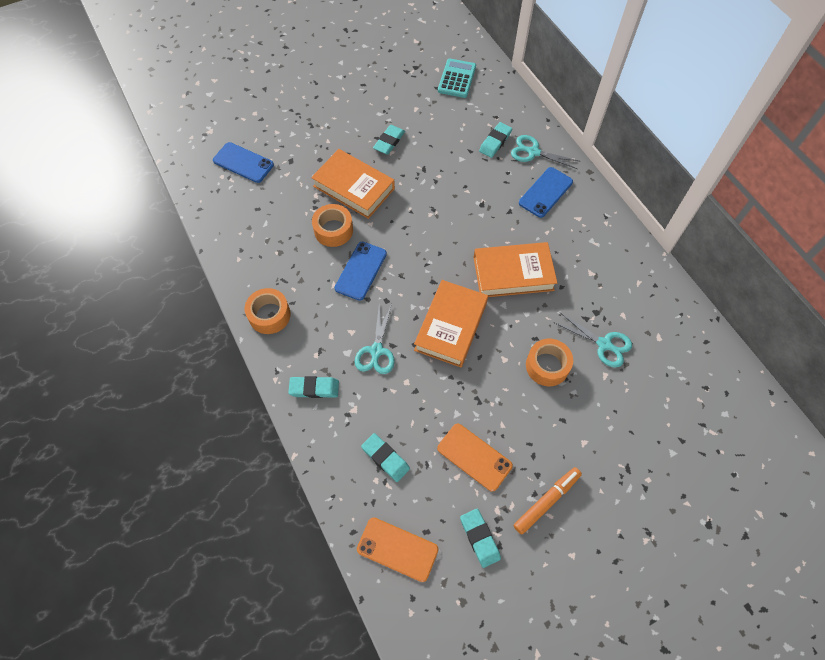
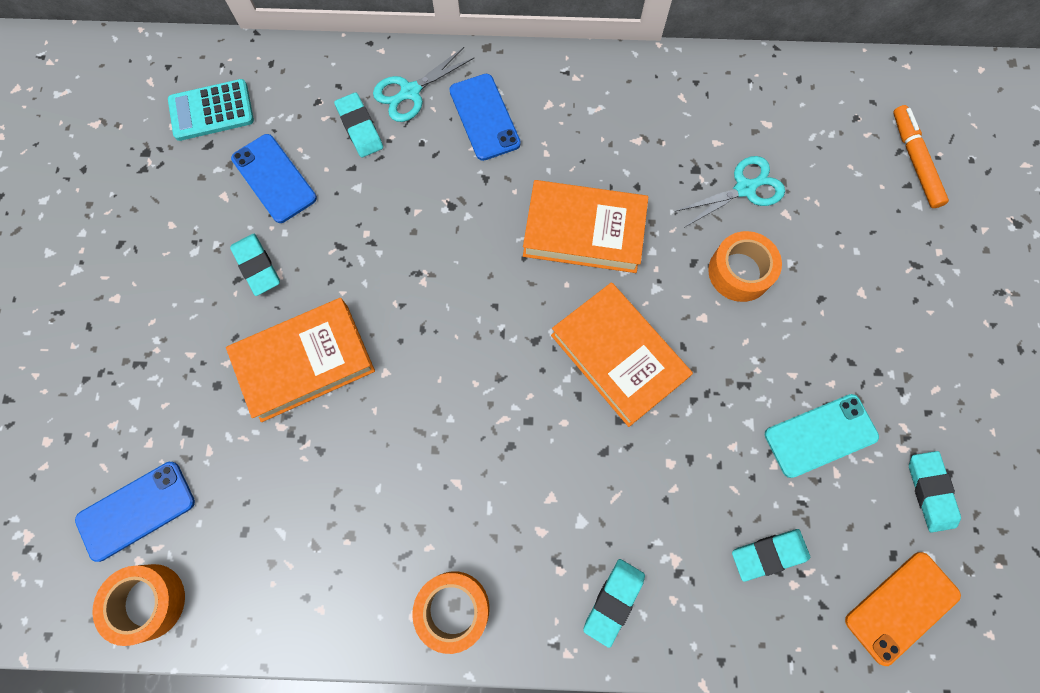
camera: 60 degrees left, 10 degrees up
(333, 230) = (362, 433): orange tape -> orange tape (148, 601)
(361, 271) = (458, 430): blue phone -> blue phone (274, 178)
(376, 351) = (601, 479): turquoise scissors -> none
(456, 79) = (211, 111): turquoise calculator -> turquoise calculator turned 60 degrees counterclockwise
(474, 457) = (820, 435): orange phone -> turquoise phone
(479, 538) = (930, 491): turquoise eraser -> turquoise eraser turned 75 degrees clockwise
(513, 273) = (584, 231): orange book -> orange book turned 75 degrees clockwise
(546, 501) = (916, 382): orange marker -> orange marker (914, 161)

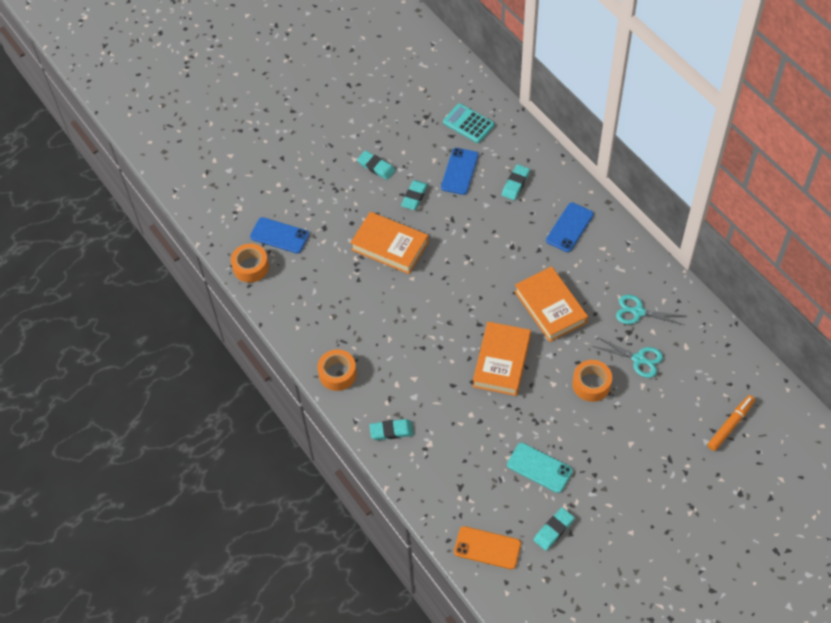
camera: 55 degrees right, 15 degrees down
(410, 92) = (553, 189): turquoise scissors -> turquoise scissors (638, 312)
(768, 554) = (464, 479): turquoise eraser -> turquoise eraser (376, 167)

